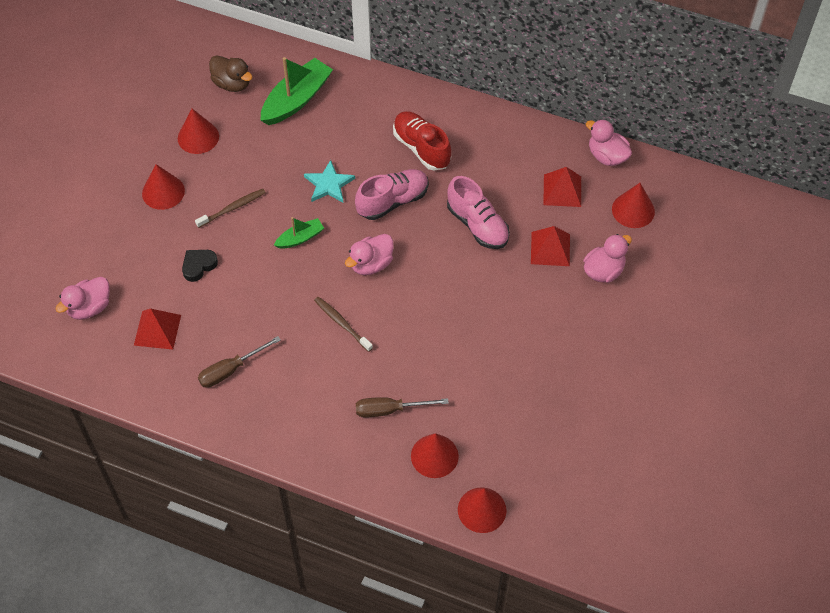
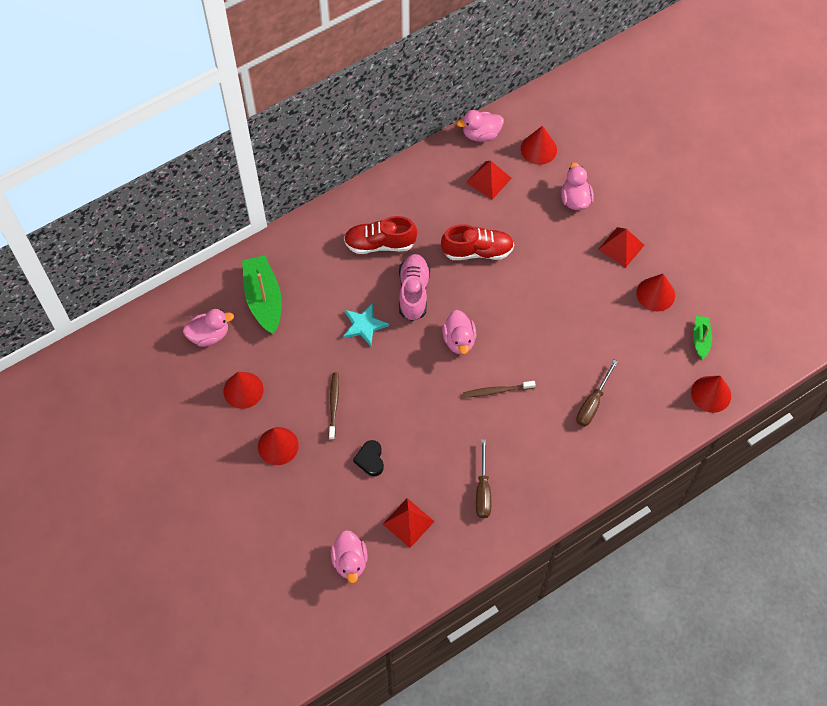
camera: 55 degrees left, 5 degrees up
(232, 84) = (209, 335): brown duck -> pink duck
(300, 238) = (399, 374): green boat -> green boat (700, 339)
(434, 456) = (649, 397): red cone -> red cone (655, 294)
(477, 225) = (477, 251): pink shoe -> red shoe
(550, 249) = (532, 219): red pyramid -> red pyramid (621, 247)

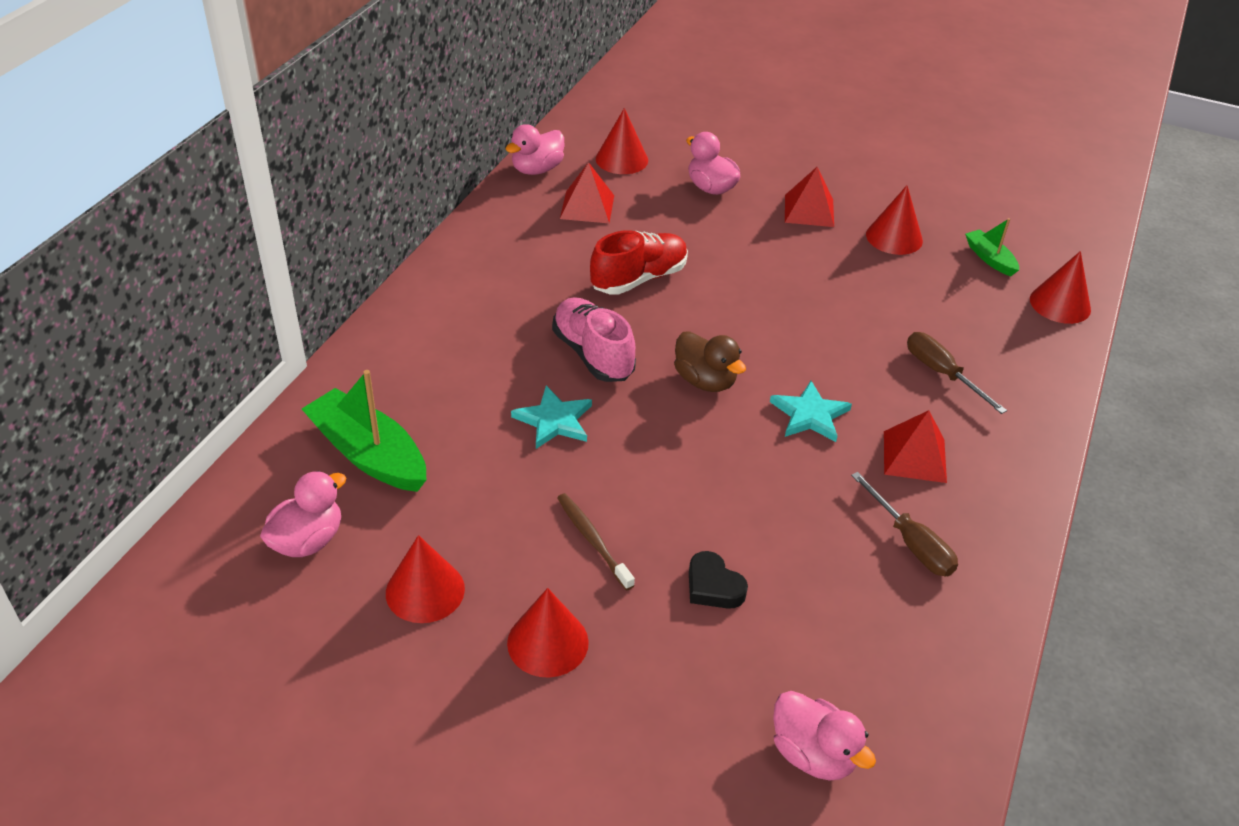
camera: 35 degrees left, 20 degrees down
(380, 244) = (498, 321): red shoe -> none
(408, 522) = (849, 643): red pyramid -> red pyramid (914, 456)
(459, 340) = (705, 381): pink duck -> brown duck
(496, 391) = (810, 415): brown toothbrush -> turquoise star
(592, 403) = (941, 373): brown screwdriver -> brown screwdriver turned 150 degrees clockwise

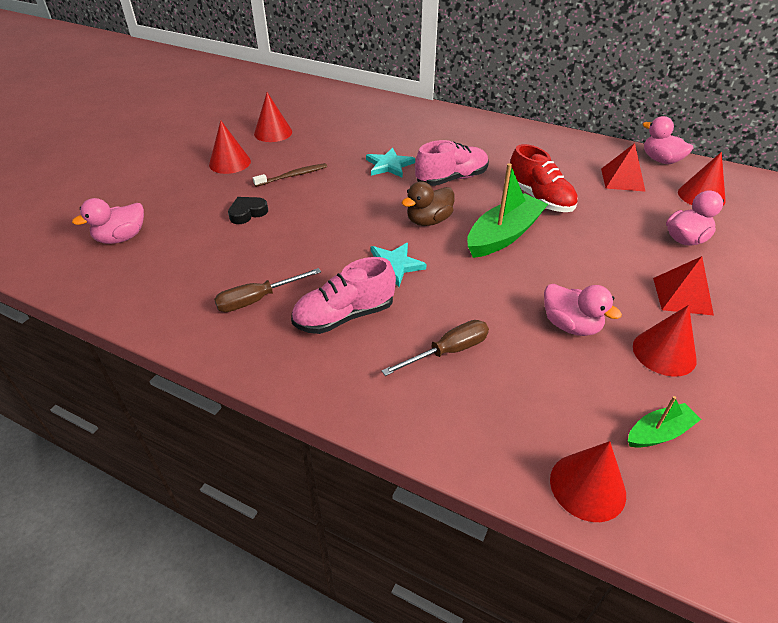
camera: 95 degrees right, 0 degrees up
(307, 540) = (311, 106): pink duck -> pink duck (570, 325)
(368, 454) = (365, 116): green boat -> green boat (503, 235)
(914, 456) = (344, 316): red pyramid -> pink shoe

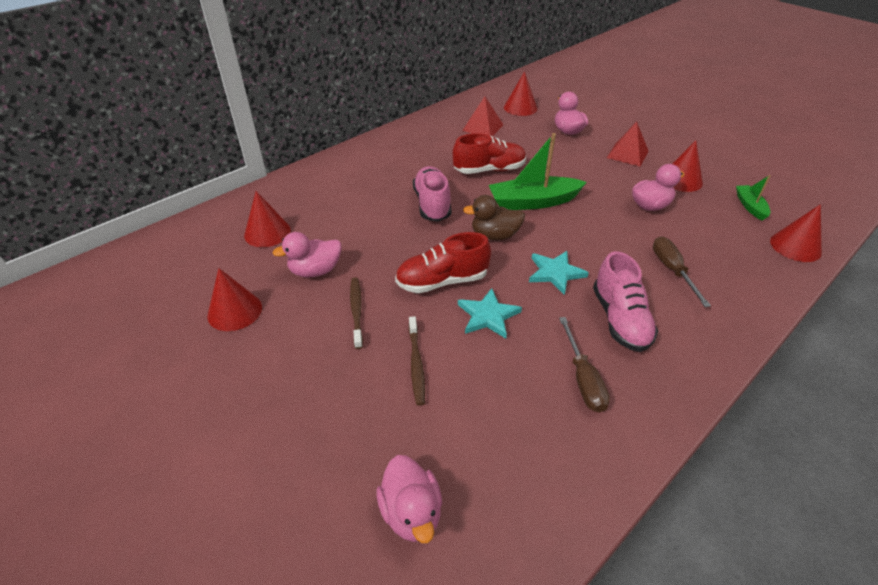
camera: 70 degrees left, 0 degrees up
(230, 163) = (283, 366): red cone -> red cone (267, 232)
(247, 213) = (416, 364): black heart -> brown toothbrush
(346, 205) = (442, 281): none -> red shoe
(389, 165) = (382, 235): turquoise star -> turquoise star (488, 315)
(428, 221) = (494, 235): brown duck -> brown duck turned 105 degrees clockwise
(503, 235) = (533, 202): green boat -> green boat turned 75 degrees counterclockwise
(660, 160) = (465, 104): pink duck -> pink duck (315, 271)

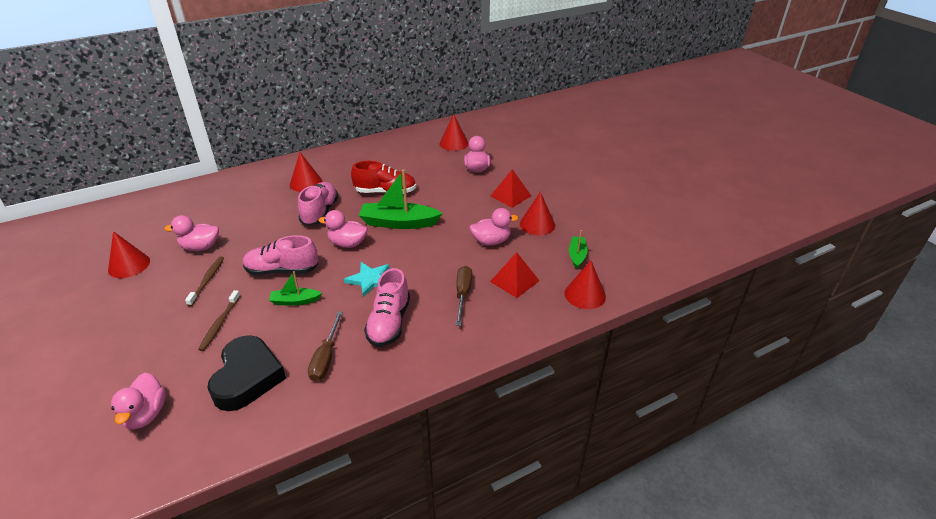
camera: 15 degrees right, 5 degrees down
(267, 232) = (188, 214): red cone -> red cone (306, 183)
(442, 281) = (282, 271): red shoe -> pink shoe
(483, 127) = (409, 156): red pyramid -> red pyramid (514, 281)
(488, 315) = (295, 301): turquoise star -> green boat
(494, 235) = (347, 244): brown duck -> pink duck
(507, 427) = (247, 377): none -> black heart

